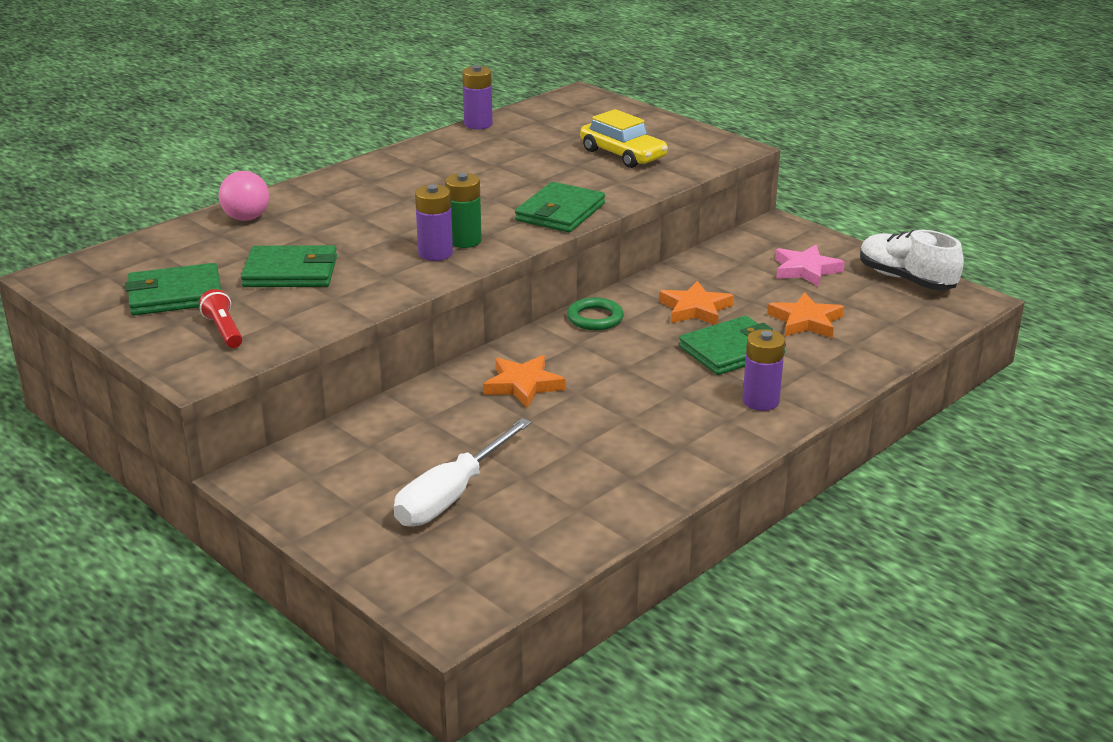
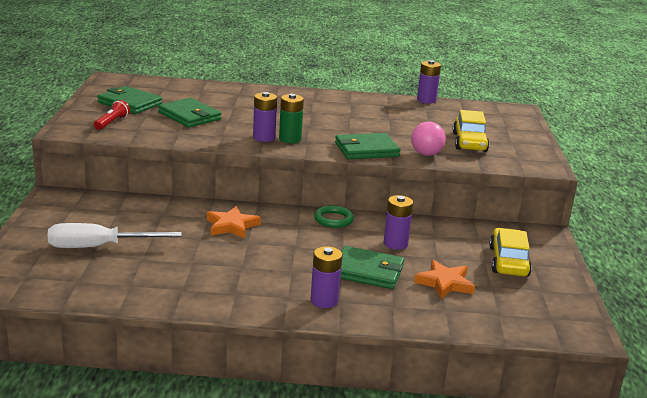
camera: 45 degrees right, 5 degrees down
(246, 218) = (226, 91): pink ball -> pink ball (426, 154)
(695, 309) = (395, 244): orange star -> purple battery
(806, 270) = (508, 261): pink star -> yellow car
(906, 279) = (565, 300): white shoe -> none

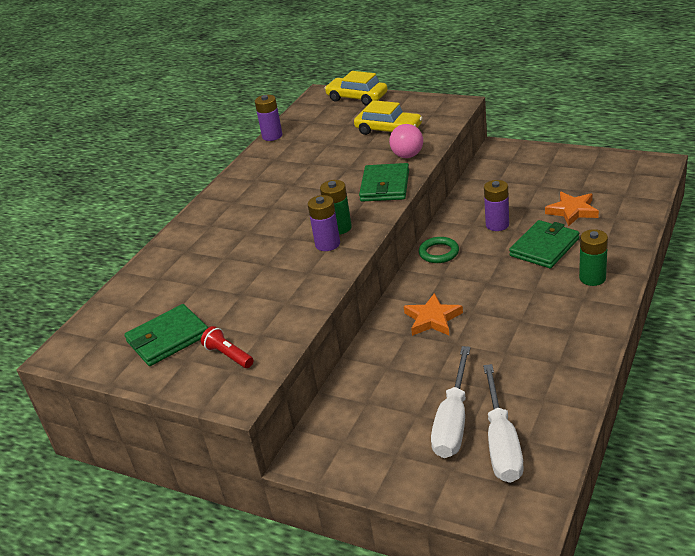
camera: 60 degrees left, 10 degrees up
(73, 269) = (501, 443): none -> white screwdriver
(189, 116) = (238, 292): green wallet -> none
(324, 301) = (592, 278): purple battery -> green battery
(508, 261) = (542, 174): yellow car -> yellow car (357, 98)

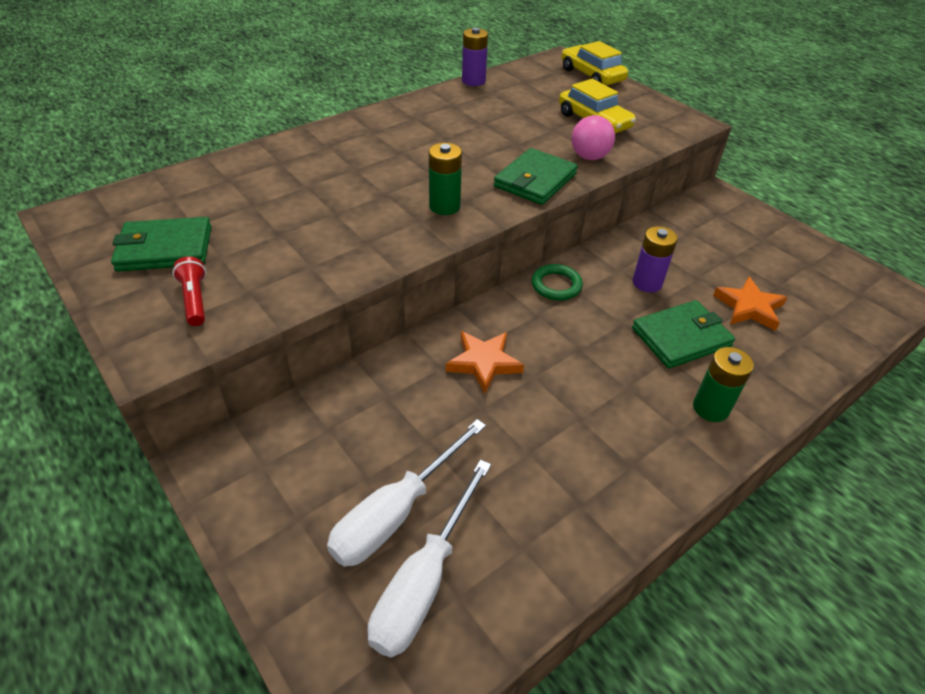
camera: 20 degrees right, 10 degrees up
(327, 244) = (415, 219): purple battery -> none

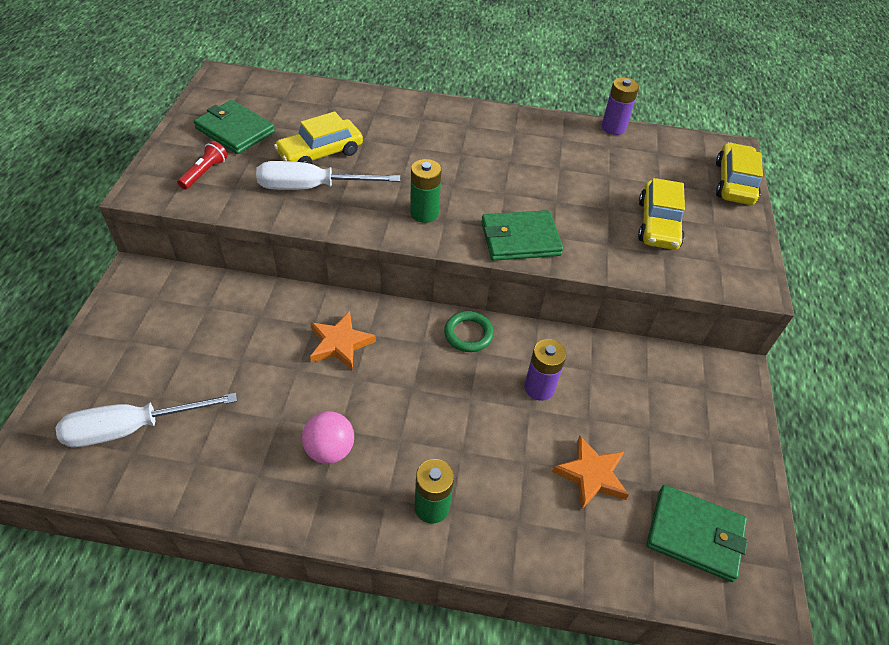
camera: 45 degrees right, 5 degrees up
(284, 217) = (320, 153): none -> yellow car
(396, 512) = (171, 382): white screwdriver -> white screwdriver (312, 187)
(589, 157) = (597, 250): pink ball -> pink ball (330, 449)
(681, 337) = (496, 445): green wallet -> green wallet (695, 534)

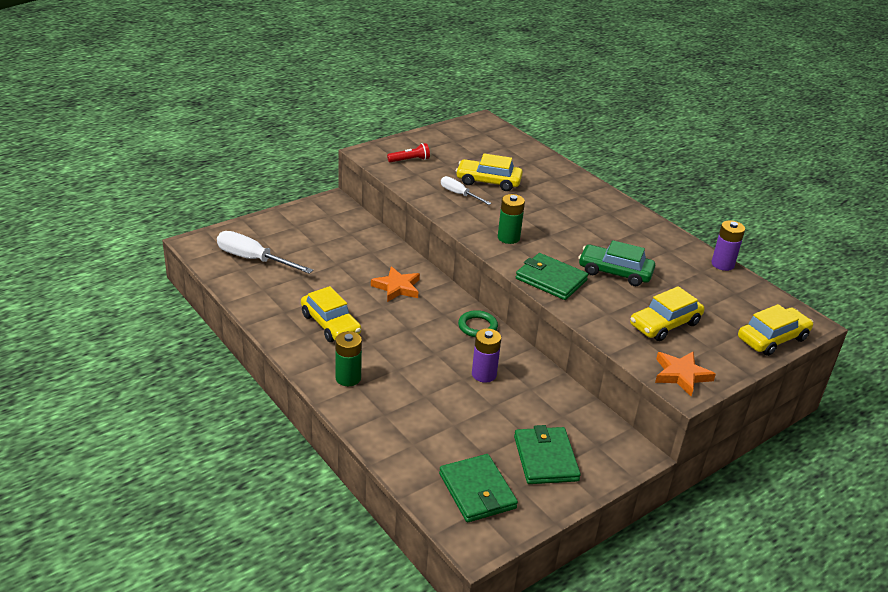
camera: 45 degrees right, 15 degrees down
(235, 130) = (454, 149): green wallet -> green wallet (545, 458)
(312, 187) = (459, 194): white screwdriver -> white screwdriver, size x0.59
(330, 449) = (330, 324): pink ball -> yellow car
(555, 192) = (615, 272): none -> green car
(591, 475) = (455, 427): orange star -> orange star (681, 375)

